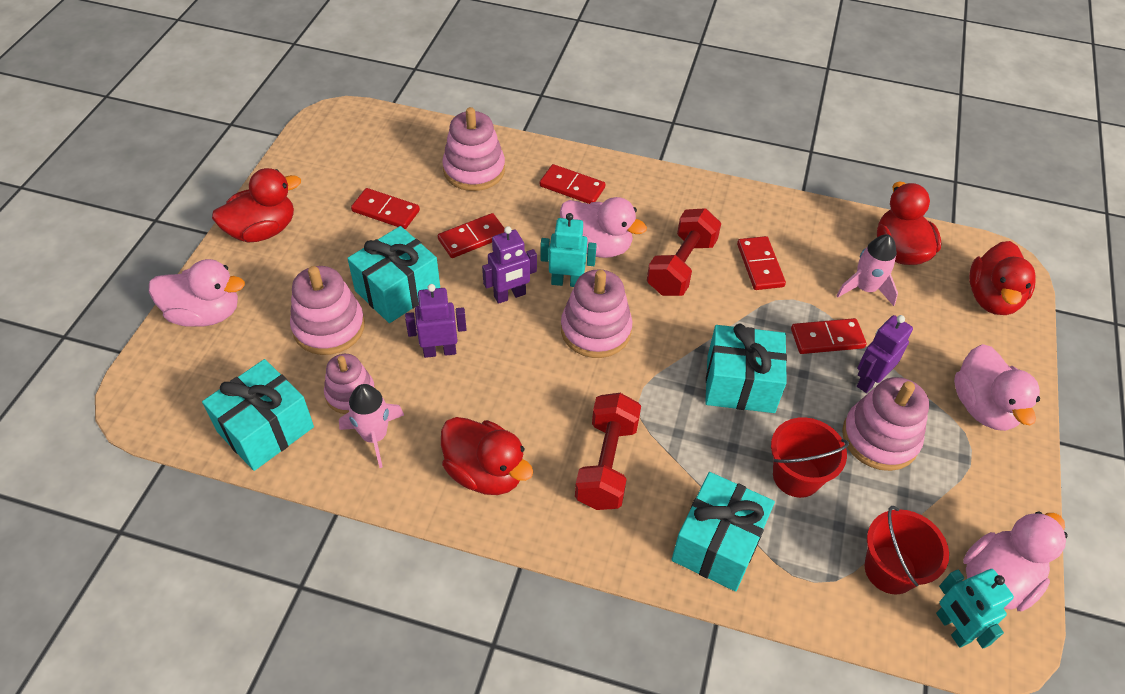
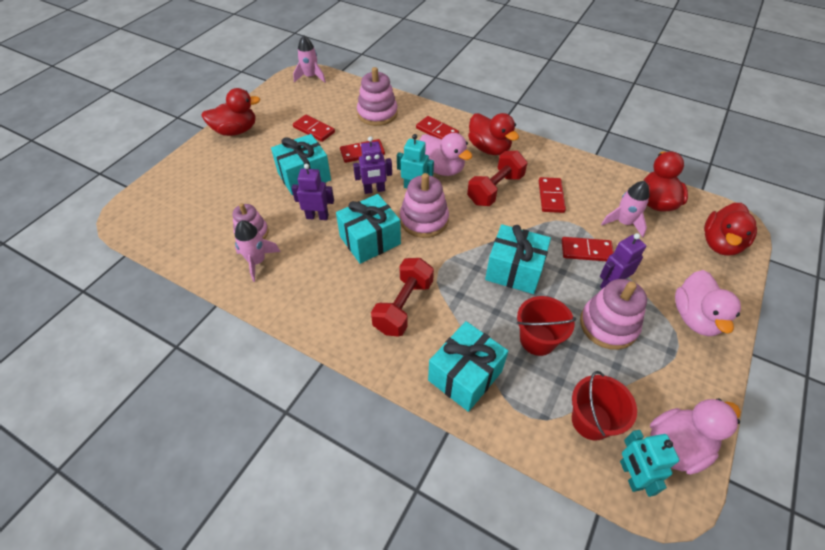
camera: 15 degrees right, 0 degrees up
(205, 314) = (183, 172): pink duck -> none
(265, 429) = (192, 245): turquoise gift -> turquoise gift (370, 240)
(329, 327) = (254, 191): pink stacking toy -> none
(349, 120) = (311, 77): none -> pink rocket
(485, 472) = (320, 297): red duck -> red duck (489, 148)

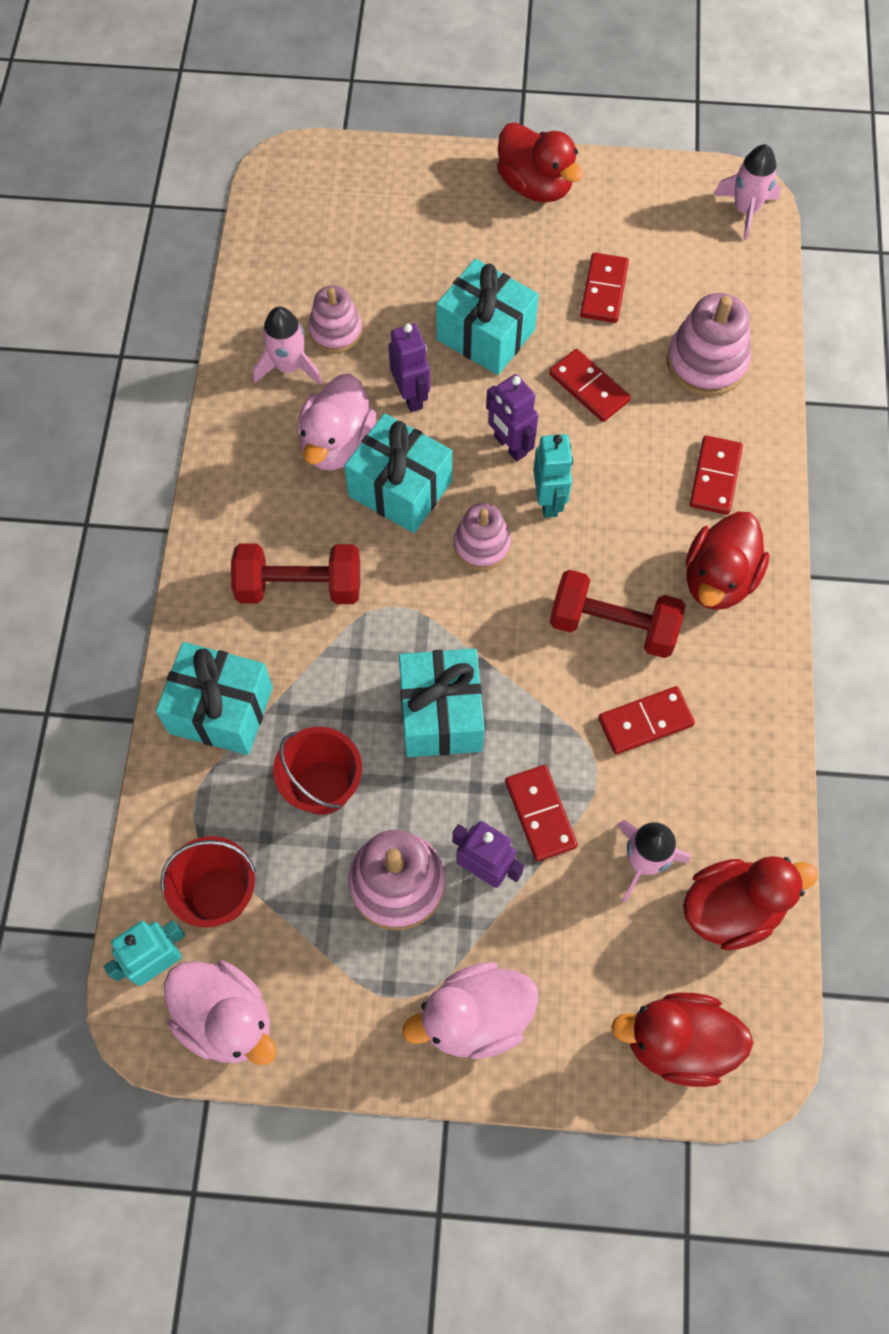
camera: 65 degrees right, 15 degrees up
(424, 220) = (482, 545): pink stacking toy -> pink stacking toy, size x0.66
(442, 169) = (618, 524): pink duck -> pink duck (337, 444)

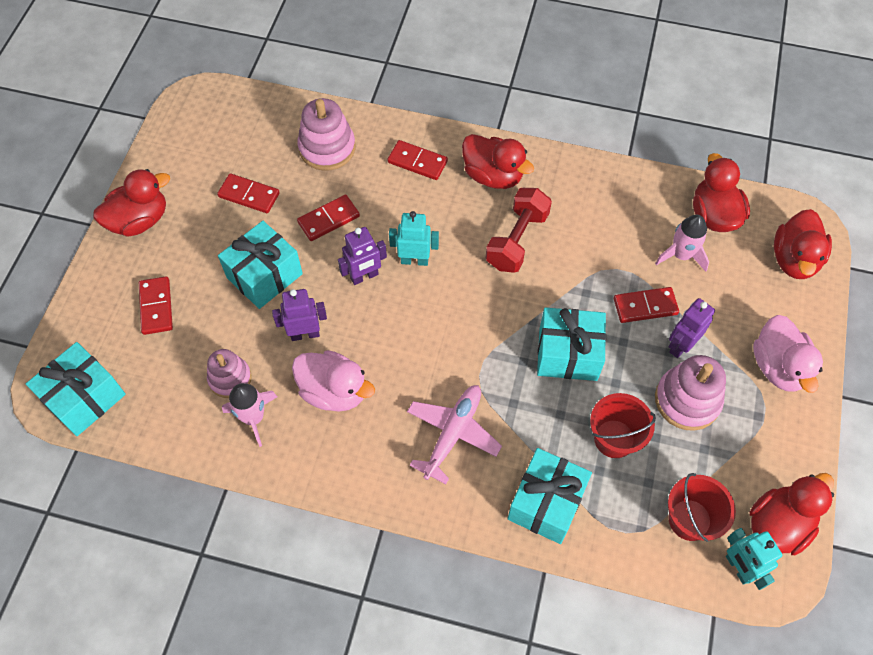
camera: 80 degrees left, 5 degrees down
(226, 1018) = (778, 524): pink duck -> red duck
(299, 587) = (452, 434): red dumbbell -> pink plane
(400, 489) = (383, 353): turquoise gift -> turquoise gift (85, 398)
(482, 545) = (441, 307): pink stacking toy -> none
(645, 722) = (588, 235): red domino -> red domino (156, 307)
(745, 210) = (209, 100): pink rocket -> none

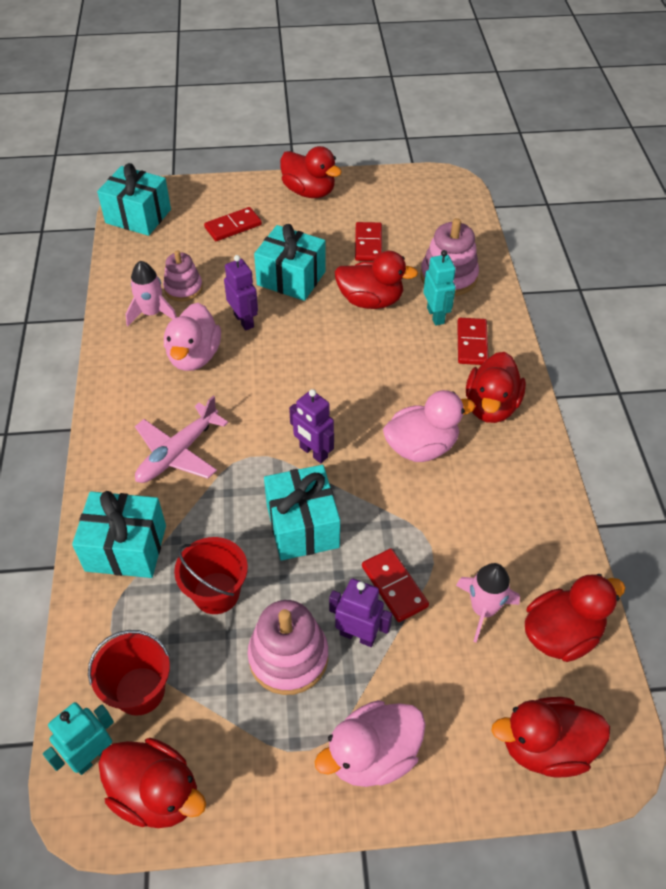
camera: 70 degrees right, 10 degrees down
(328, 219) = (370, 301): red domino -> red duck
(364, 276) = (321, 342): purple robot -> purple robot (313, 452)
(414, 260) = (356, 373): turquoise robot -> turquoise robot (436, 316)
(452, 434) = (178, 453): pink plane -> pink plane turned 120 degrees clockwise
(517, 240) = (421, 447): red dumbbell -> pink duck

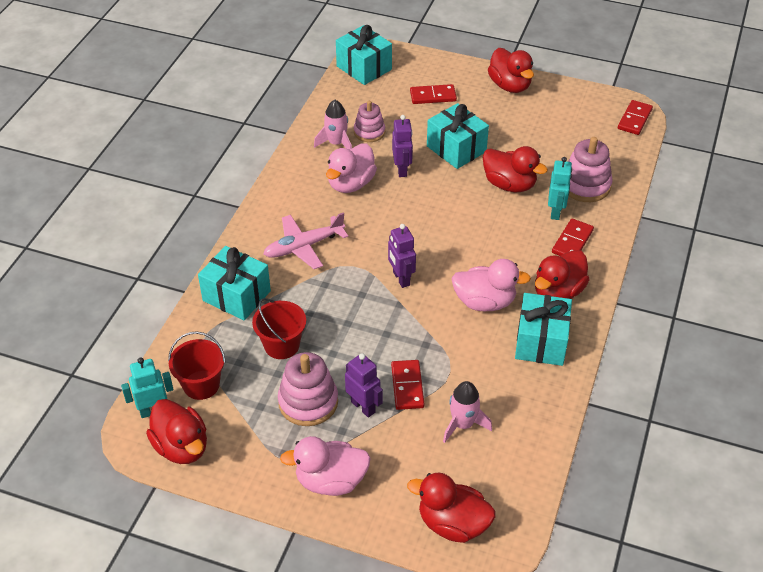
camera: 25 degrees right, 5 degrees down
(302, 526) = (365, 324): turquoise gift -> turquoise gift (541, 342)
(368, 244) = (534, 140): red domino -> red domino (634, 119)
(561, 634) = (511, 461): red duck -> none

